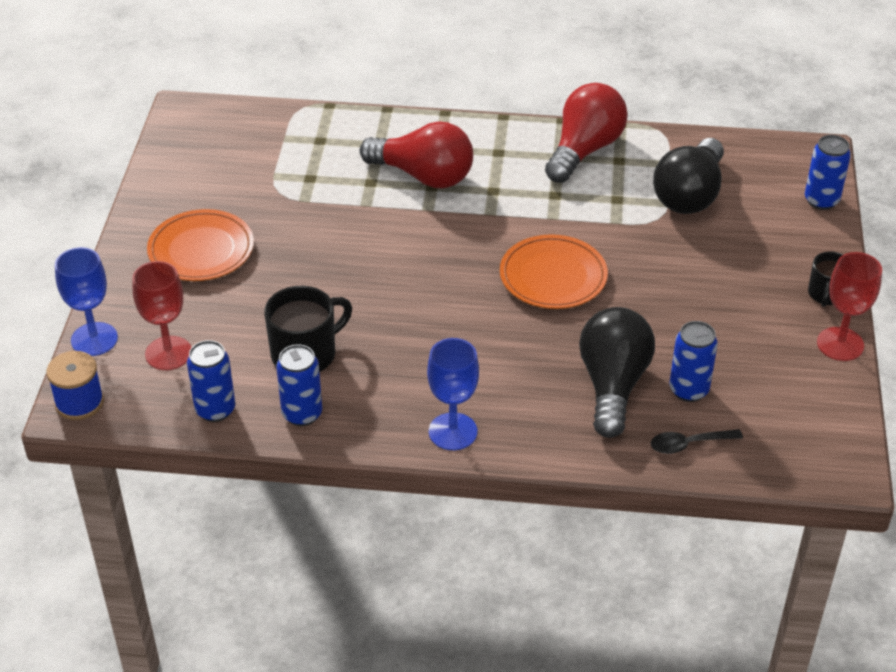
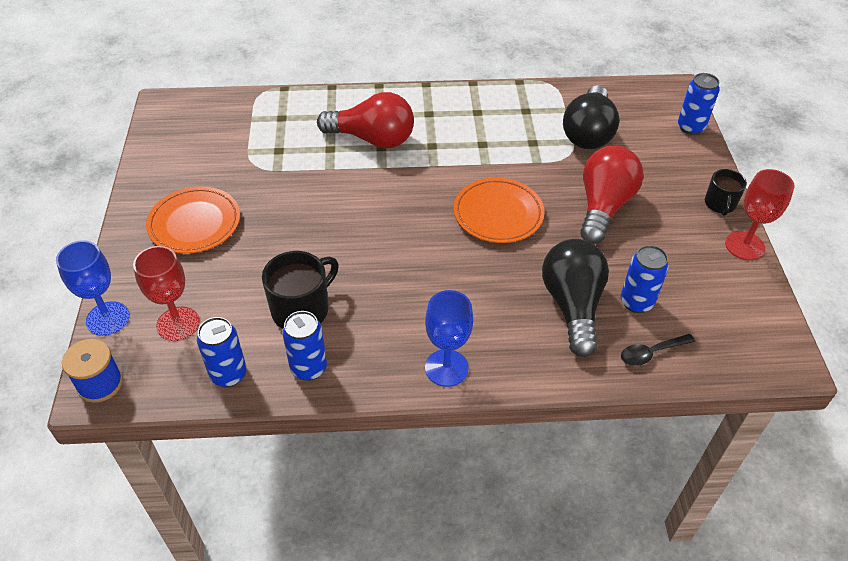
camera: 10 degrees left, 5 degrees up
(584, 150) = (496, 105): red light bulb -> red light bulb (603, 206)

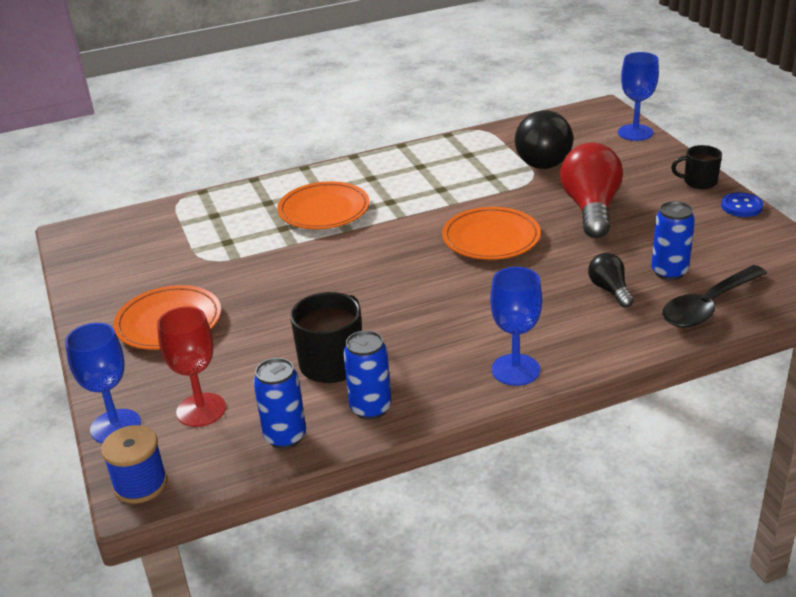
camera: 15 degrees left, 15 degrees down
(372, 139) = (324, 210): red light bulb -> orange plate
(572, 306) = (610, 290): black light bulb -> black light bulb, size x0.51
(651, 353) = (708, 306): black spoon -> black spoon, size x1.69
(690, 127) = (635, 132): blue can -> blue goblet
(720, 204) = (699, 182): black mug -> black mug turned 105 degrees clockwise
(744, 246) = (741, 206): red goblet -> blue button

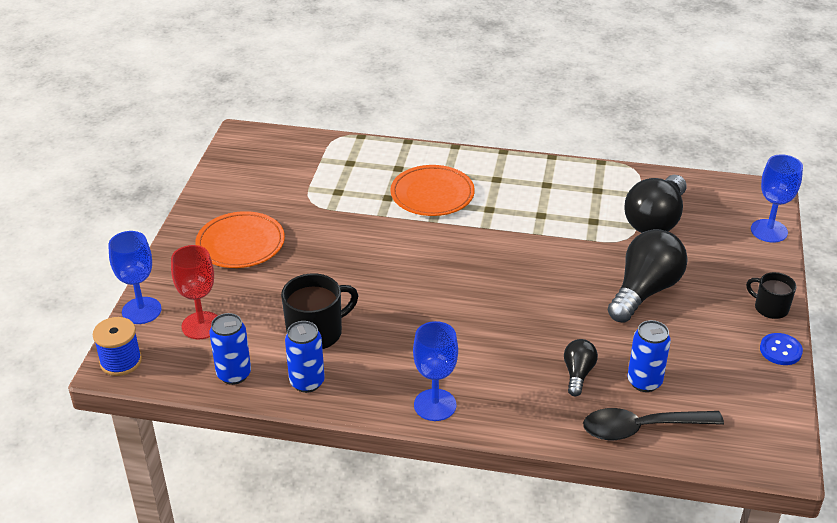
camera: 30 degrees right, 5 degrees up
(491, 238) = (533, 281): orange plate -> none
(591, 209) = (644, 291): red light bulb -> black light bulb

